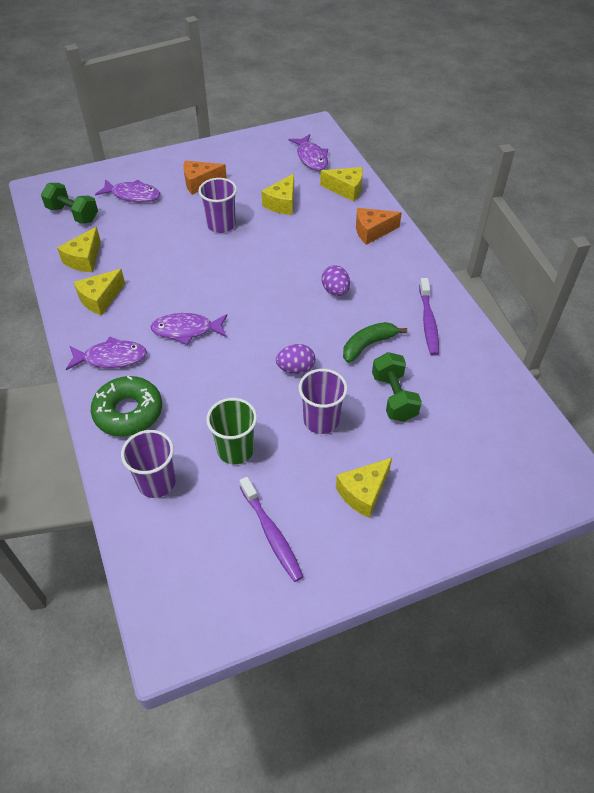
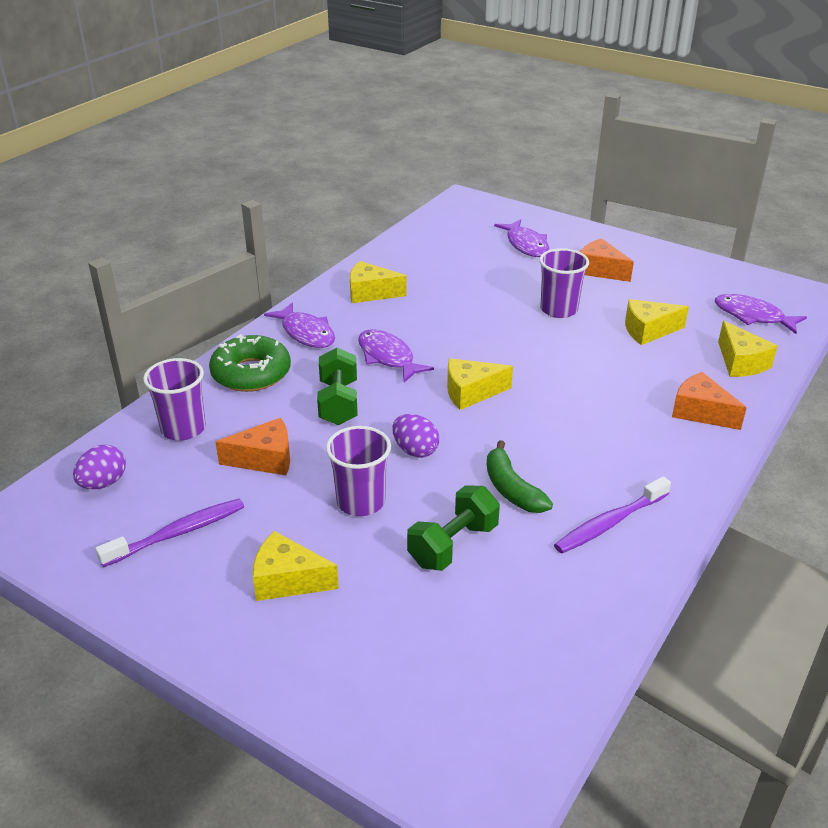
camera: 55 degrees right, 15 degrees down
(73, 214) = (457, 229): green dumbbell -> green dumbbell (338, 403)
(84, 259) = (409, 262): yellow cheese -> yellow cheese (471, 392)
(235, 450) = (265, 459): green cup -> orange cheese
(271, 534) = (178, 533): purple toothbrush -> purple toothbrush turned 150 degrees counterclockwise
(311, 158) = (753, 316): purple fish -> purple fish turned 90 degrees clockwise
(335, 291) = (565, 427): purple egg -> purple egg (103, 483)
(368, 345) = (511, 489): green banana -> green banana turned 135 degrees counterclockwise

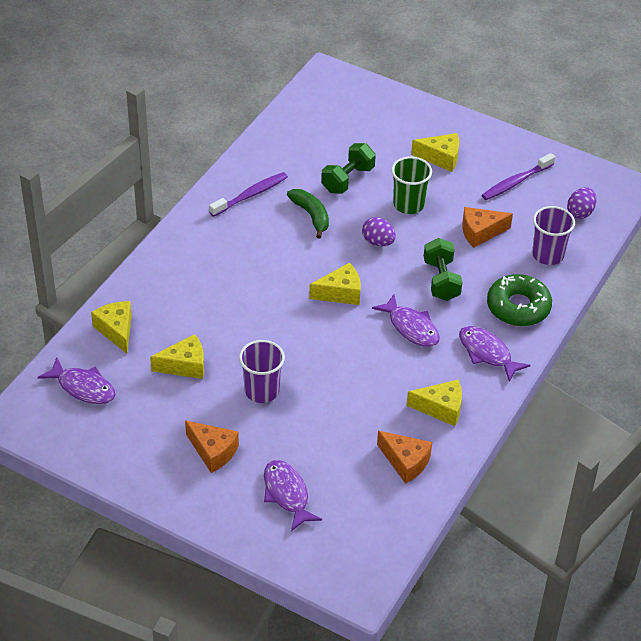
camera: 175 degrees right, 10 degrees up
(361, 501) = (408, 204): purple cup -> green cup
(700, 412) = (166, 280): orange cheese -> orange cheese (405, 462)

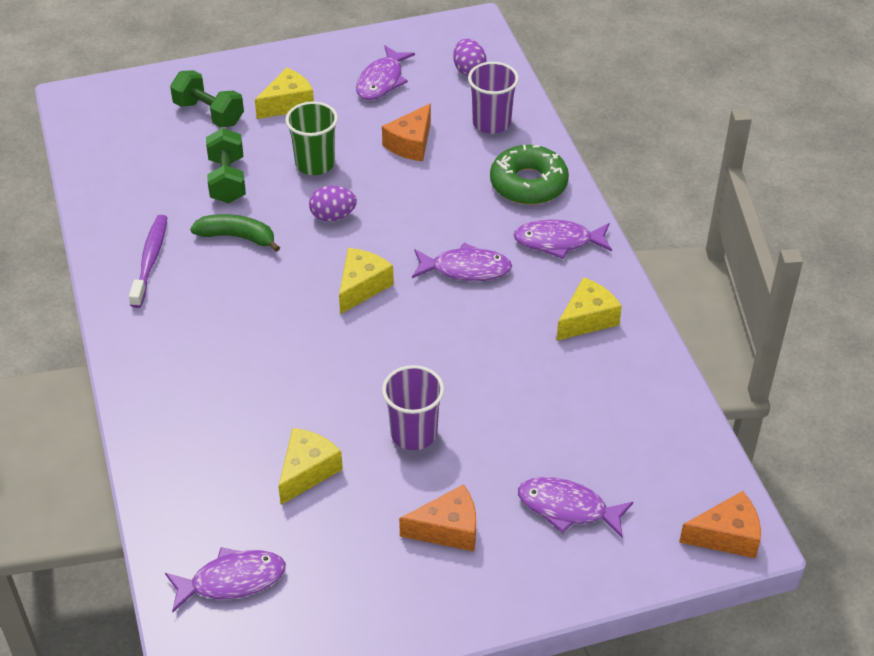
camera: 45 degrees left, 0 degrees up
(116, 330) = (189, 495): yellow cheese -> none
(405, 462) = (624, 390): orange cheese -> orange cheese (726, 536)
(441, 280) = (434, 209): green dumbbell -> green dumbbell (209, 113)
(516, 182) = (382, 81): purple toothbrush -> purple fish

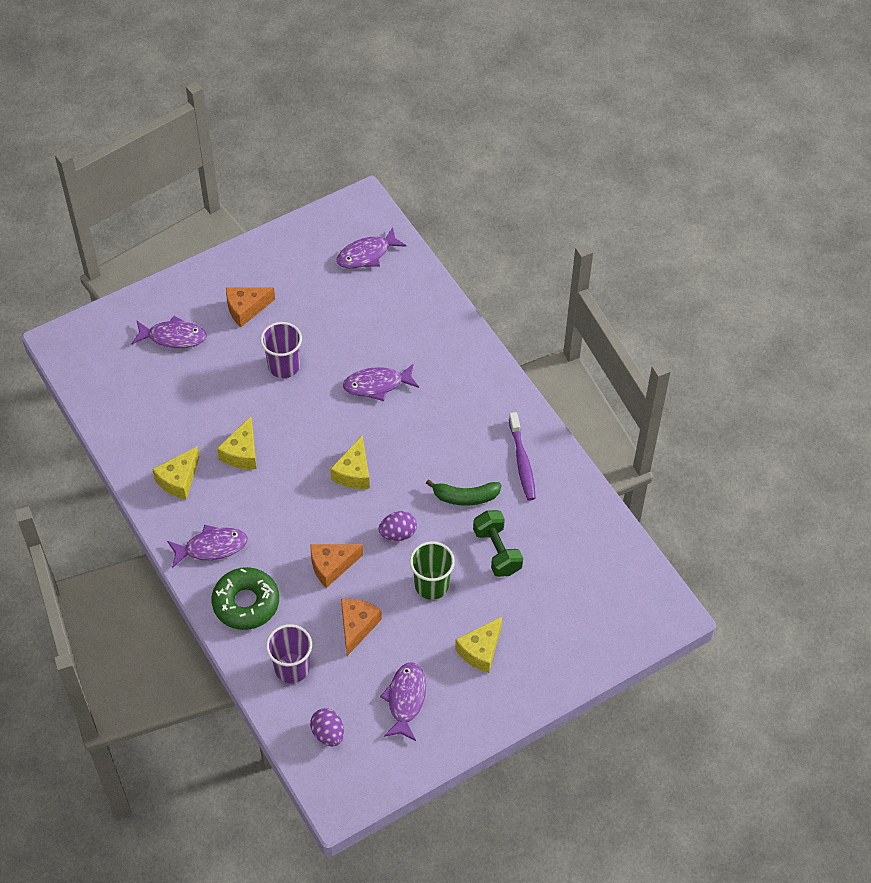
camera: 165 degrees right, 10 degrees up
(209, 113) = (545, 622): green dumbbell -> none
(307, 471) = (345, 327): yellow cheese -> yellow cheese (242, 453)
(465, 269) = (279, 505): purple fish -> purple fish (377, 385)
(726, 536) = (71, 340): orange cheese -> orange cheese (332, 566)

